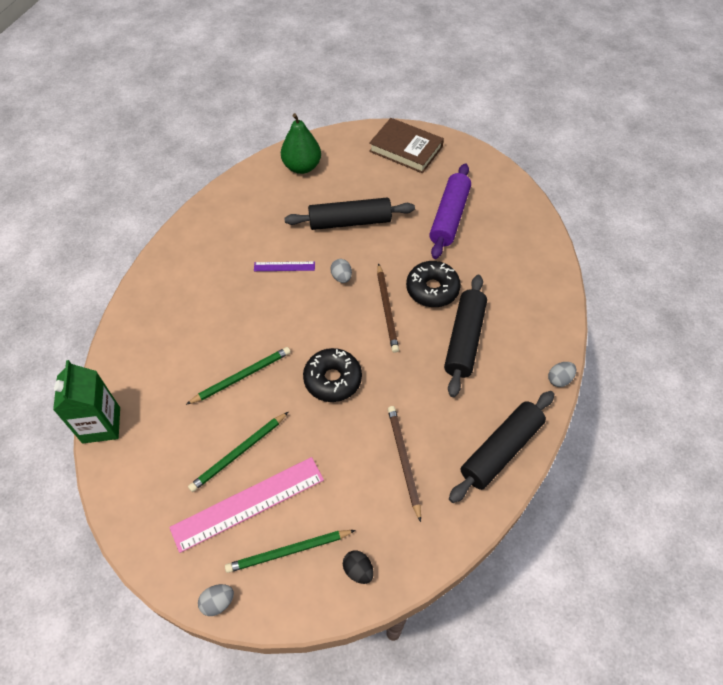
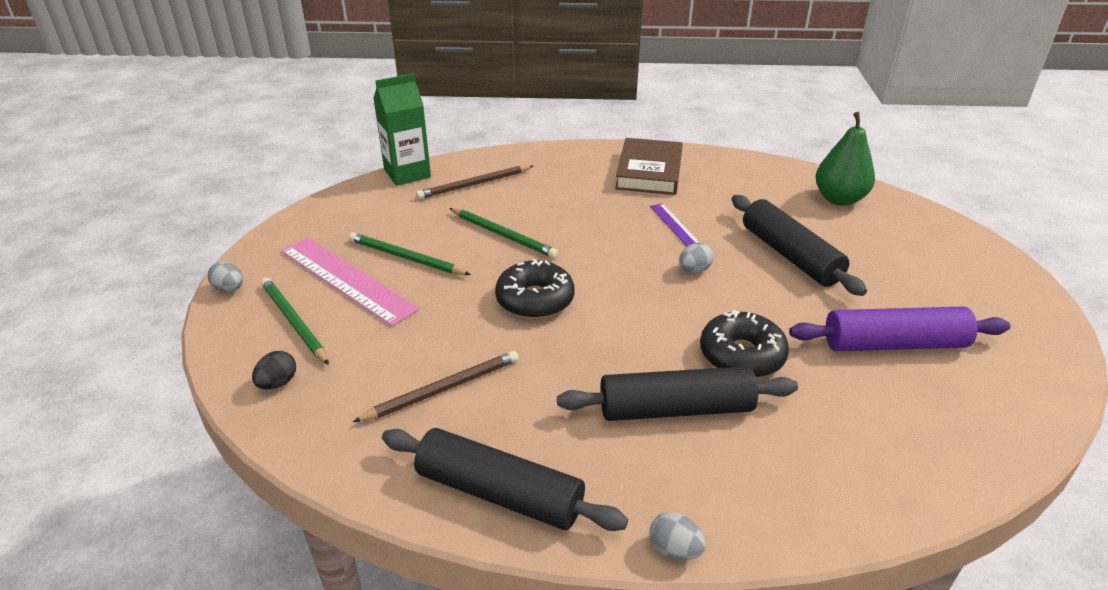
camera: 70 degrees right, 20 degrees down
(387, 309) = (673, 320): brown pencil -> brown pencil (474, 185)
(406, 149) = (976, 273): brown book -> brown book (649, 172)

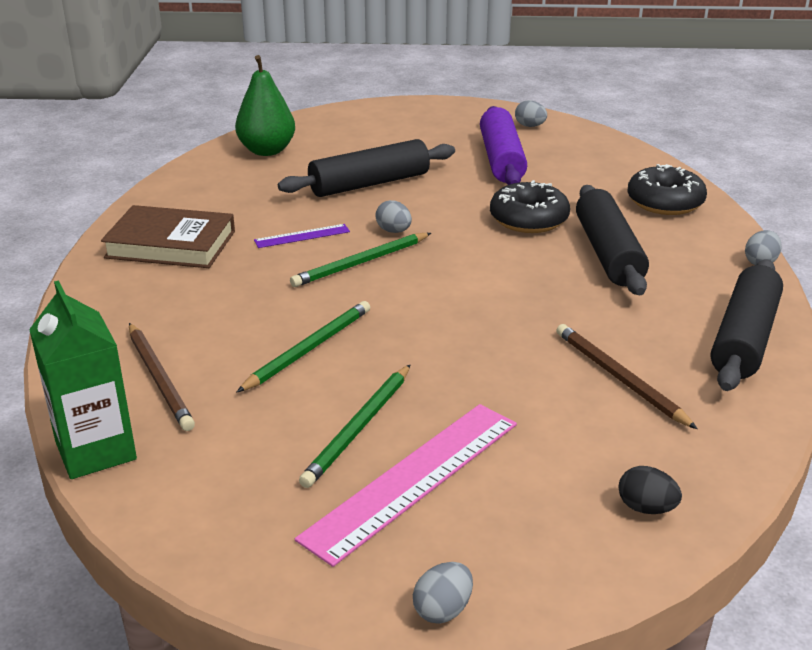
camera: 90 degrees left, 5 degrees down
(294, 322) = (519, 516): green pencil -> green pencil (361, 263)
(535, 300) = (452, 324): black donut -> black donut (665, 202)
(1018, 374) = (530, 126): none -> grey egg

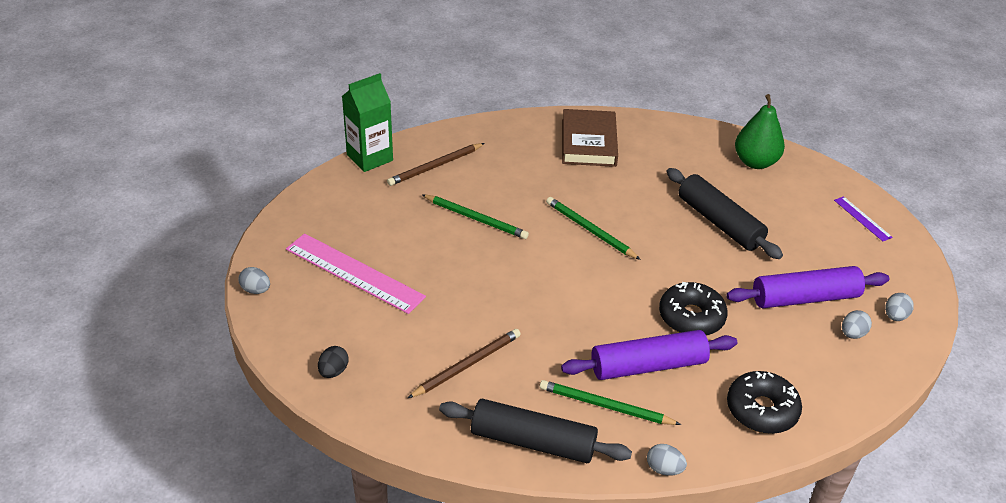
camera: 80 degrees right, 10 degrees up
(302, 236) = (620, 198): purple ruler -> purple ruler (862, 218)
(359, 428) = (398, 248): green pencil -> green pencil (605, 406)
(394, 231) = (643, 242): grey egg -> grey egg (852, 334)
(608, 253) = (648, 365): black rolling pin -> purple rolling pin

